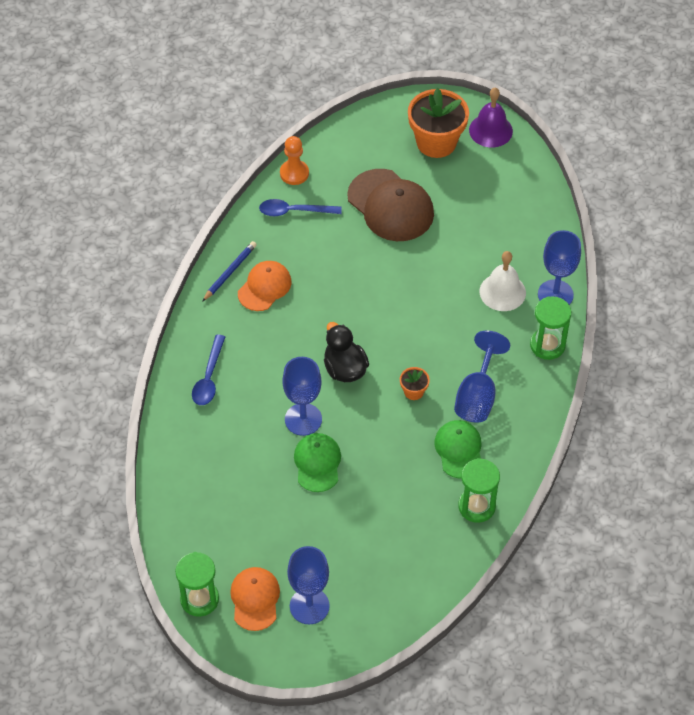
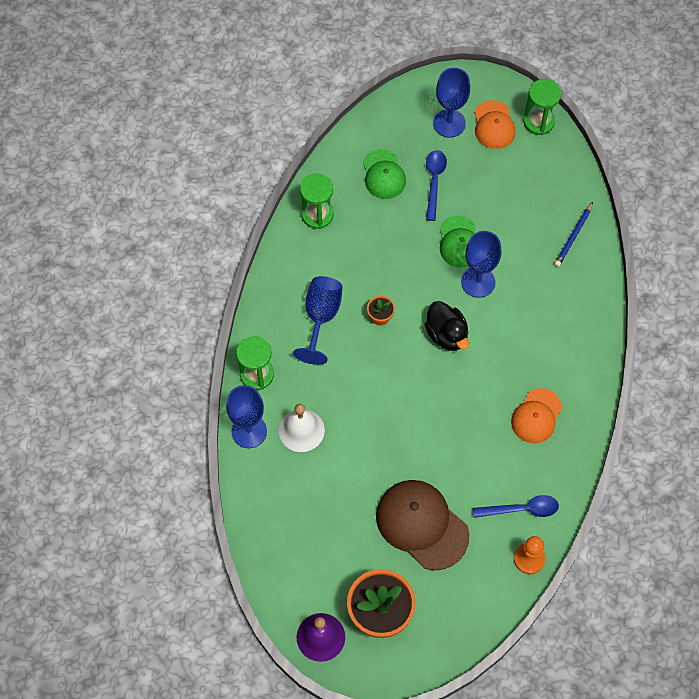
camera: 175 degrees right, 10 degrees up
(209, 377) = (571, 316): blue spoon -> blue spoon (434, 181)
(230, 272) = (574, 430): blue pencil -> blue pencil (573, 236)
(459, 450) = (335, 264): green cap -> green cap (383, 174)

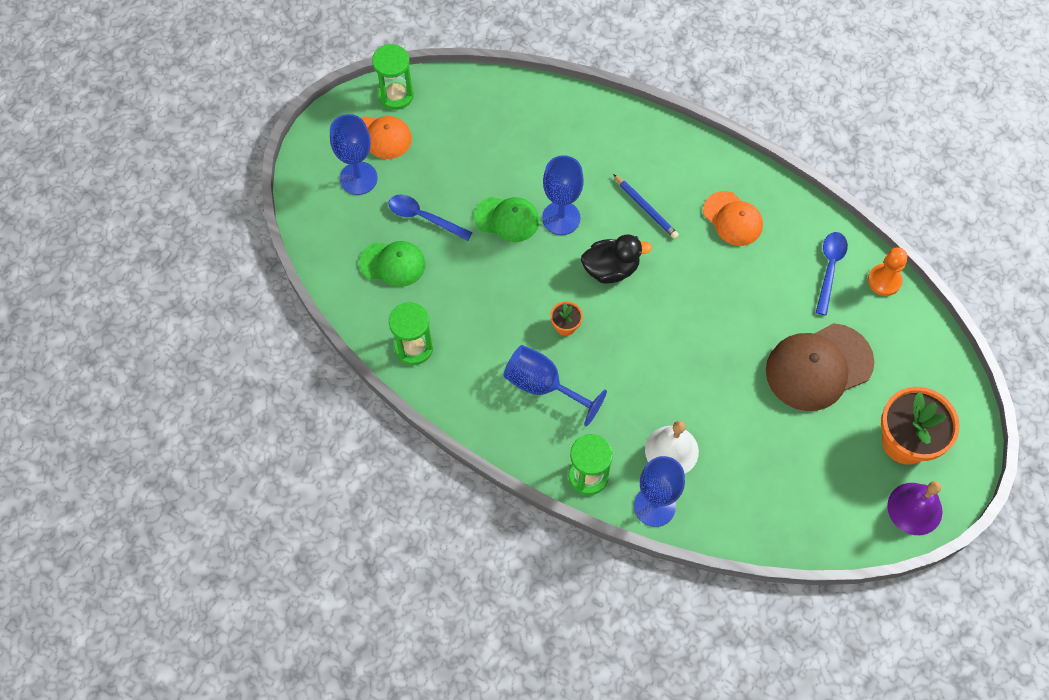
camera: 70 degrees left, 0 degrees up
(573, 236) = (544, 113): blue pencil -> blue pencil (646, 208)

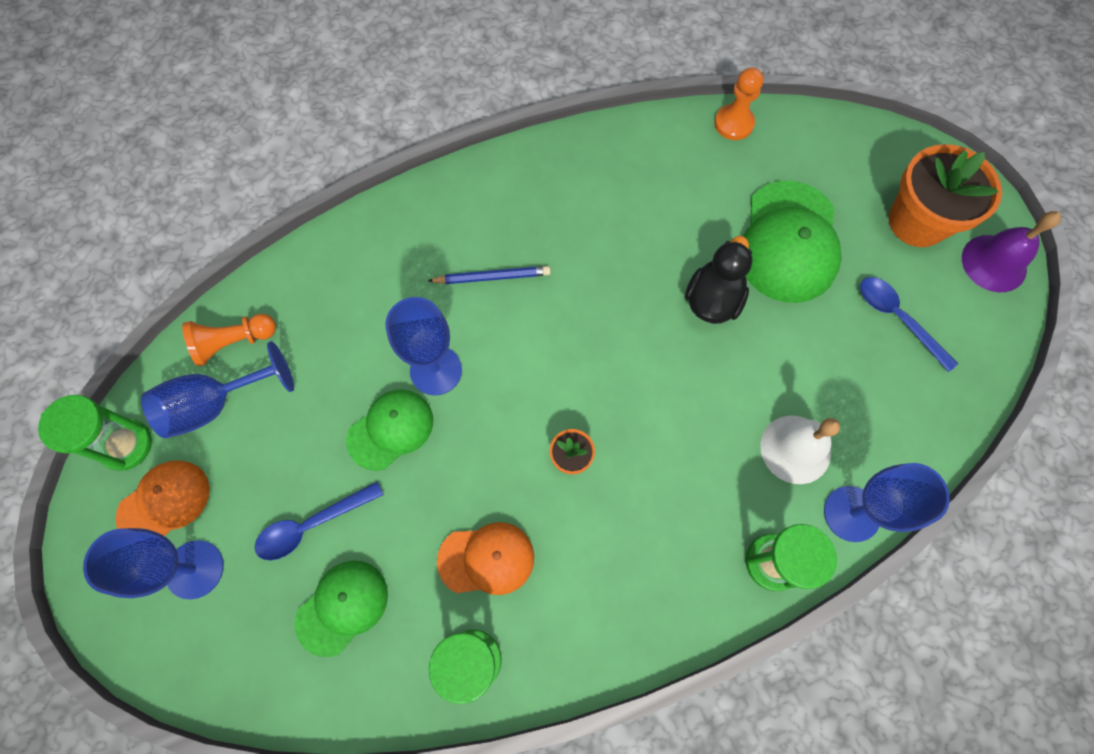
camera: 55 degrees left, 5 degrees up
(493, 102) = (234, 342): none -> orange pawn
(543, 386) = (628, 535): blue goblet -> blue goblet (215, 404)
(611, 269) = (537, 361): black duck -> black duck (712, 299)
(733, 219) = (568, 205): orange cap -> orange cap (486, 559)
(818, 367) = (788, 242): brown cap -> green cap
(829, 268) = (687, 159): blue spoon -> blue spoon (897, 319)

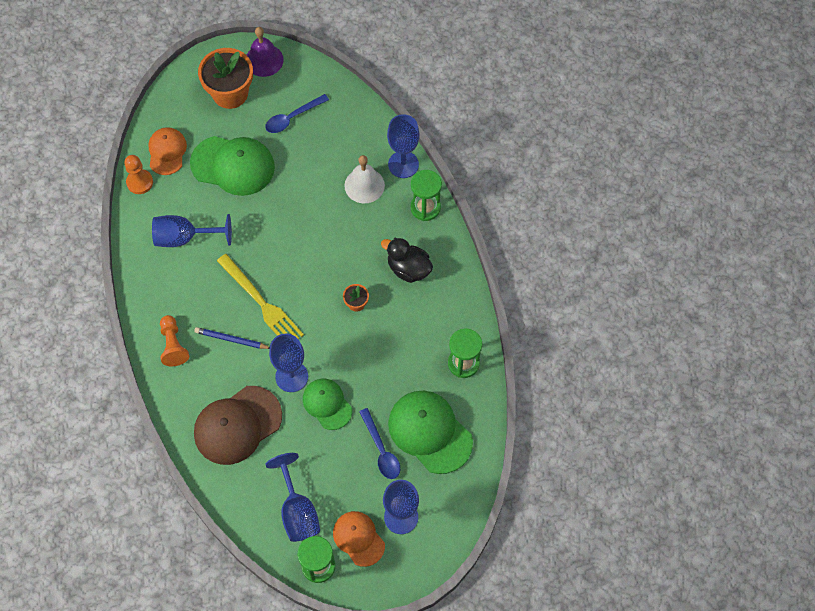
camera: 85 degrees left, 5 degrees down
(234, 342) = (255, 502): orange pawn -> orange pawn (173, 345)
(342, 607) = (430, 432): green cap -> green cap, size x1.62
(355, 302) = (237, 425): none -> brown cap
(486, 559) = (410, 353): orange cap -> orange cap (167, 152)
(492, 277) = (231, 339): blue pencil -> blue pencil turned 75 degrees counterclockwise
(557, 312) = (261, 303): none -> yellow fork
(653, 192) = (184, 238): none -> blue goblet
(712, 299) = (266, 214): black duck -> black duck (408, 269)

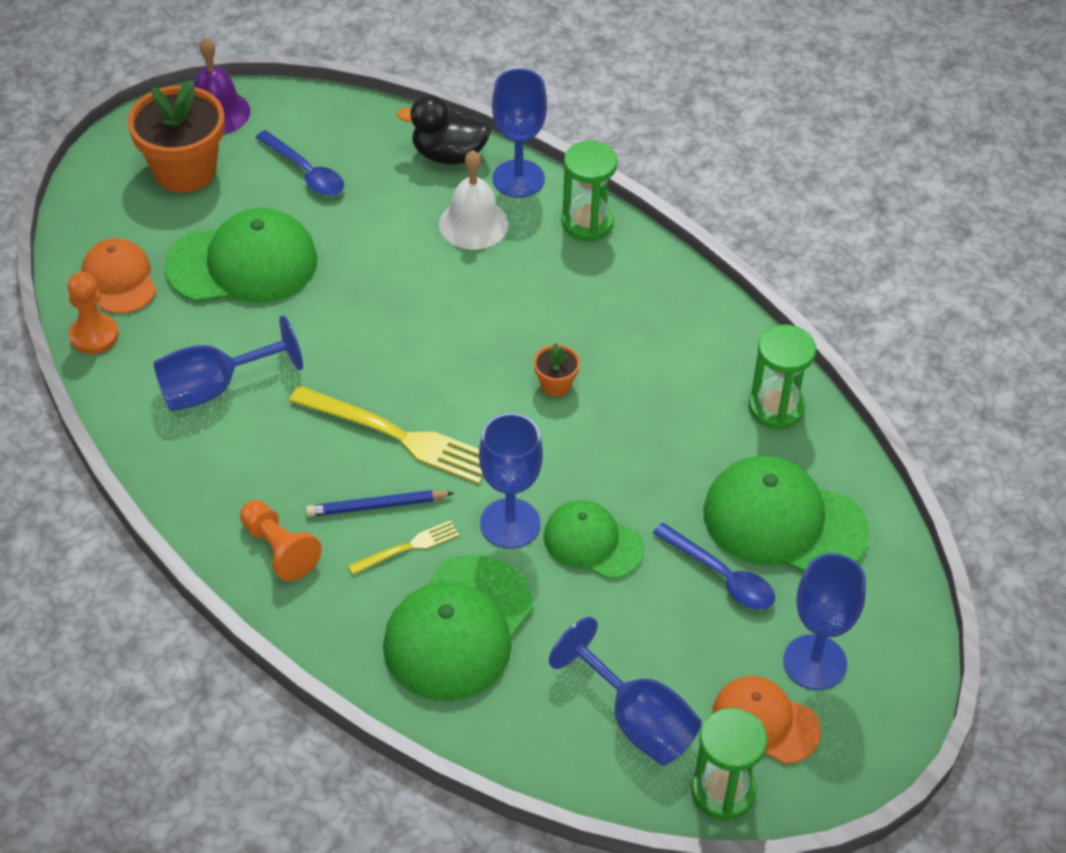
camera: 25 degrees left, 15 degrees down
(235, 369) = (408, 547): none -> yellow fork
(237, 425) = (458, 628): brown cap -> green cap
(292, 118) = (306, 172): blue spoon -> blue spoon turned 75 degrees counterclockwise
(408, 269) = (610, 311): black duck -> black duck (448, 155)

